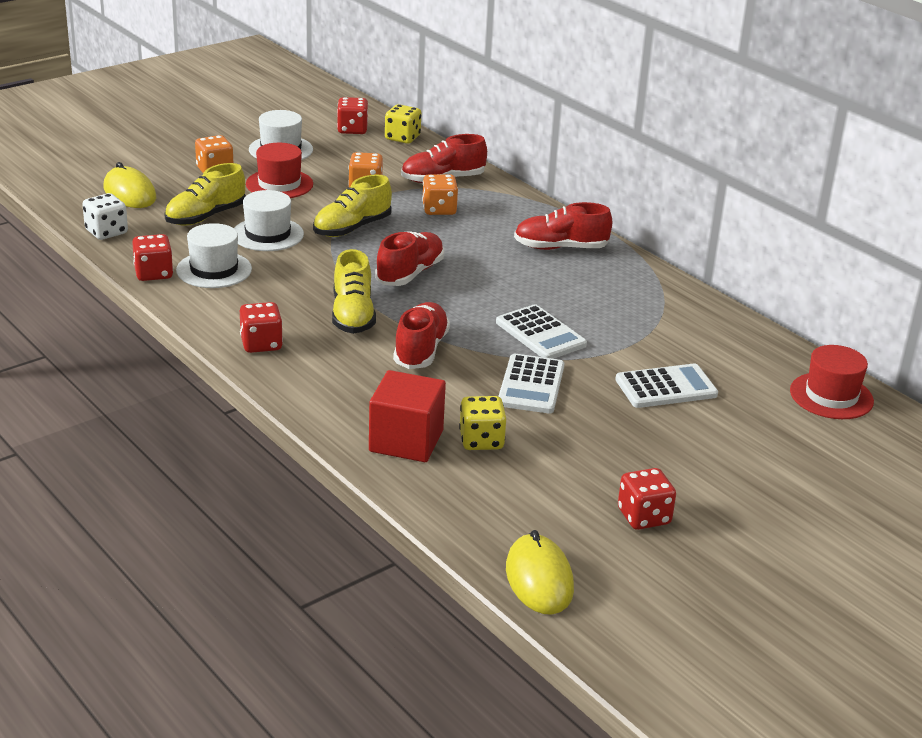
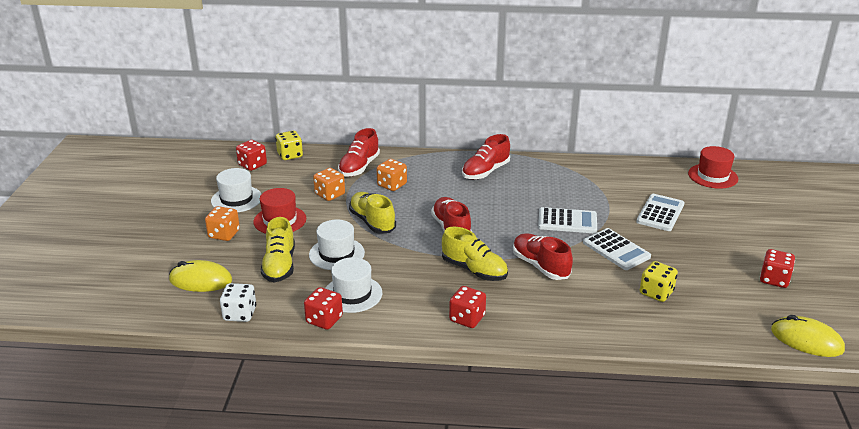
camera: 45 degrees left, 0 degrees up
(352, 228) = (372, 222): yellow shoe -> yellow shoe turned 150 degrees clockwise
(406, 441) = (632, 318): red cube -> none

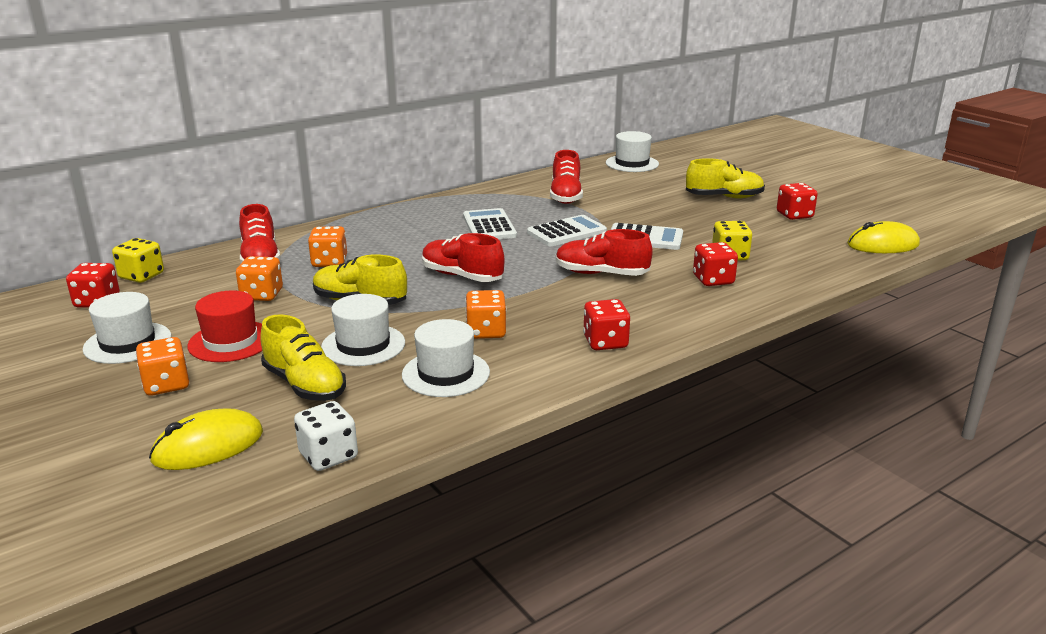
camera: 40 degrees left, 5 degrees down
(324, 320) = (452, 412): red dice -> red dice (713, 280)
(410, 276) = (486, 331): none -> orange dice
(474, 270) = (544, 300): yellow shoe -> yellow shoe (724, 197)
(485, 172) = (420, 220): red shoe -> red shoe (566, 196)
(660, 213) = (635, 200): white calculator -> white calculator (489, 226)
(713, 176) = (632, 163): red hat -> white hat

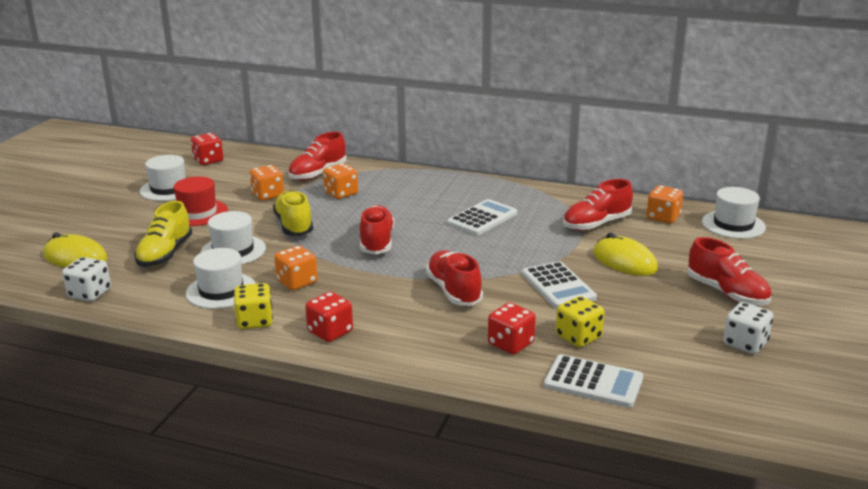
camera: 55 degrees right, 0 degrees up
(141, 276) = (253, 156): yellow dice -> yellow dice (255, 321)
(166, 385) = (131, 219): orange dice -> orange dice (663, 217)
(566, 232) = (518, 250): white calculator -> white calculator (593, 382)
(724, 197) = (727, 293): yellow shoe -> red shoe
(794, 215) = (745, 343): red dice -> white dice
(883, 245) = (747, 417): yellow mouse -> yellow mouse (624, 261)

